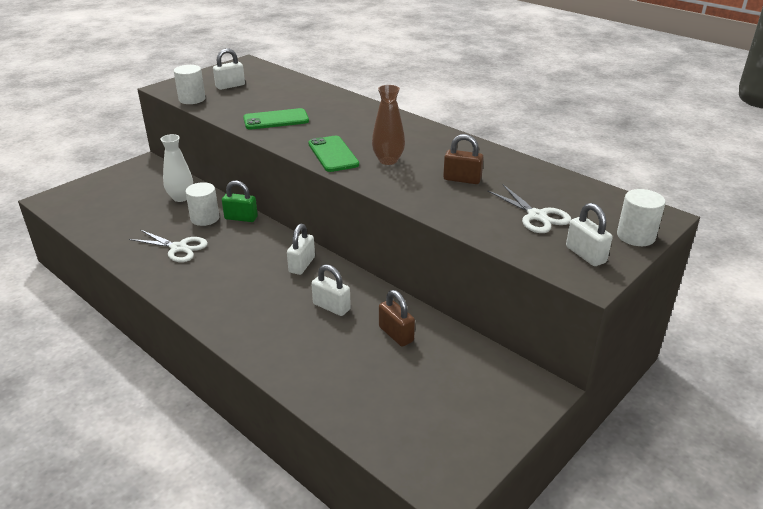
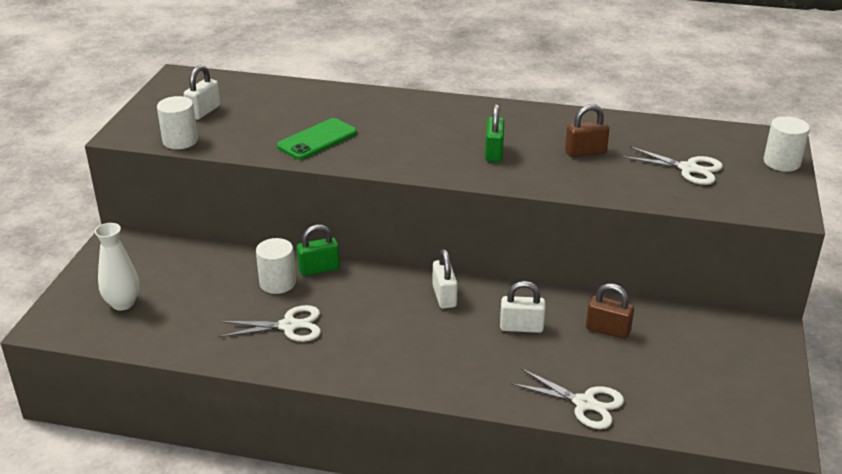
camera: 30 degrees left, 0 degrees up
(181, 197) = (218, 269): white vase -> white vase (123, 303)
(312, 382) = (585, 403): none -> white scissors
(333, 154) = (431, 162): green phone -> none
(388, 160) = (494, 153): brown vase -> green padlock
(585, 255) = (764, 192): white padlock -> none

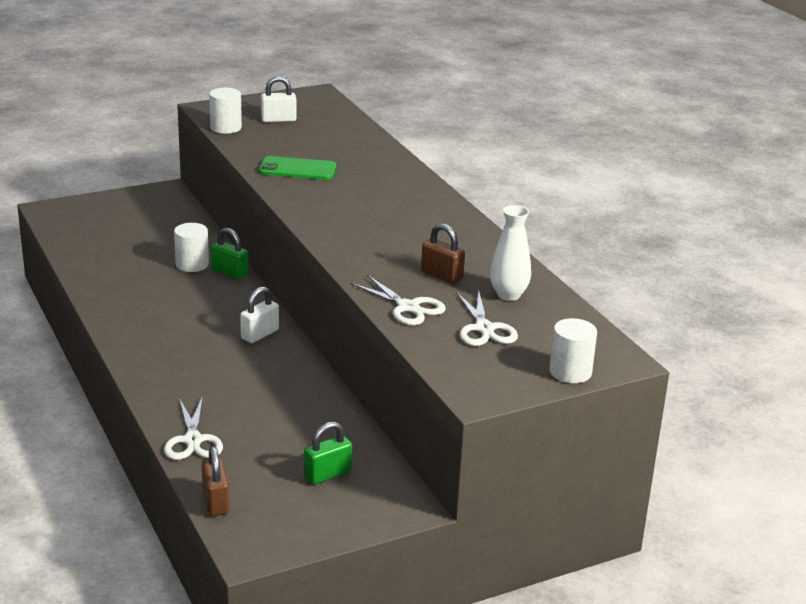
camera: 50 degrees right, 5 degrees down
(123, 303) = (101, 222): white vase -> white vase (508, 295)
(289, 326) = (147, 288): white scissors -> white scissors (408, 307)
(494, 153) = (380, 238): green padlock -> green padlock (327, 474)
(521, 327) = (260, 381): white padlock -> none
(608, 330) = (306, 422): brown padlock -> brown padlock (215, 502)

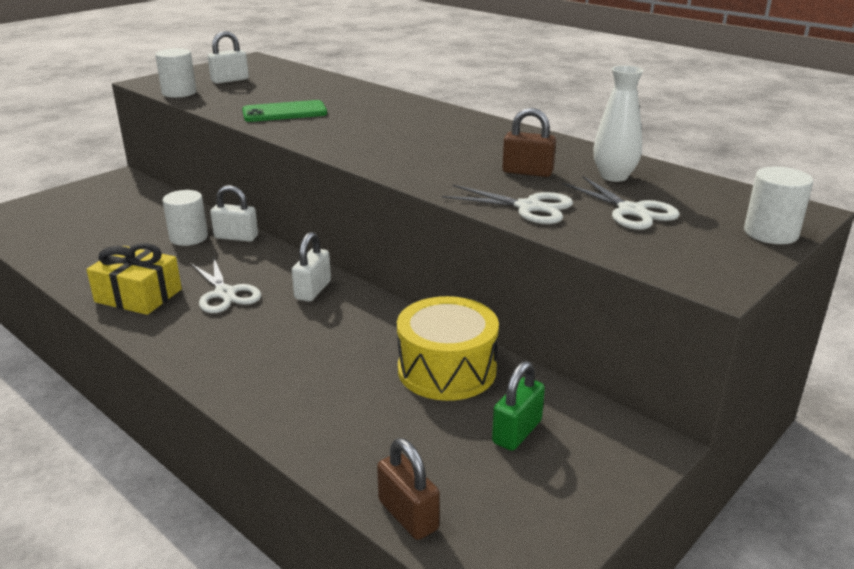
camera: 20 degrees left, 0 degrees up
(128, 307) = (138, 295): none -> yellow gift
(193, 440) = (319, 436): white scissors -> white scissors (225, 294)
(230, 273) = (236, 237): green padlock -> white padlock
(314, 420) = (447, 370): none -> yellow drum

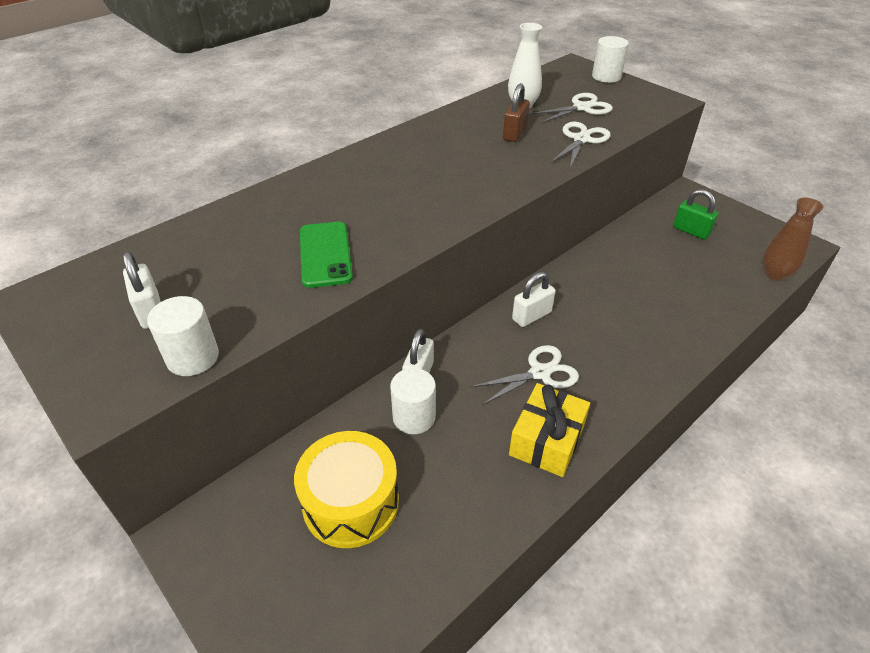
camera: 85 degrees left, 15 degrees up
(313, 290) = (531, 316): white padlock -> white padlock turned 60 degrees counterclockwise
(408, 515) = (775, 274): brown padlock -> brown vase
(447, 370) = (635, 252): yellow drum -> yellow drum (351, 502)

